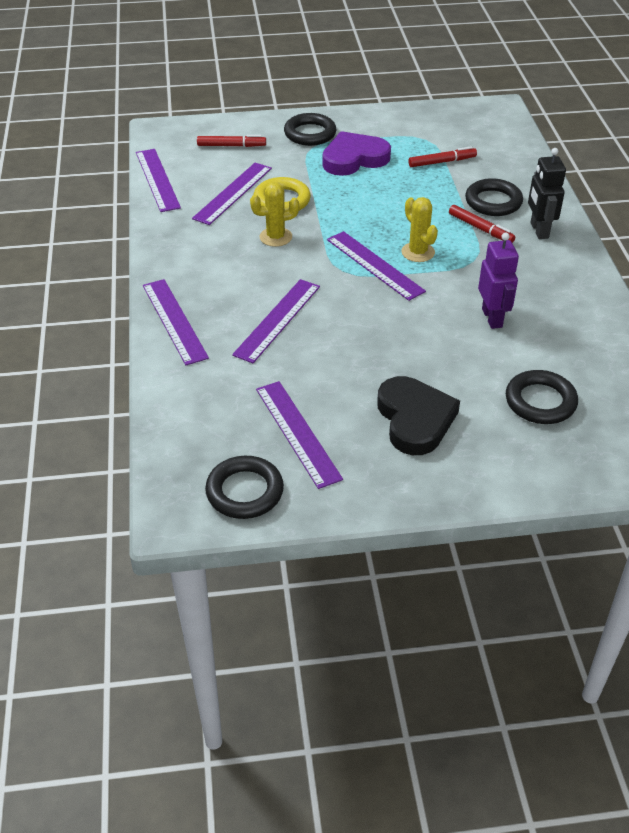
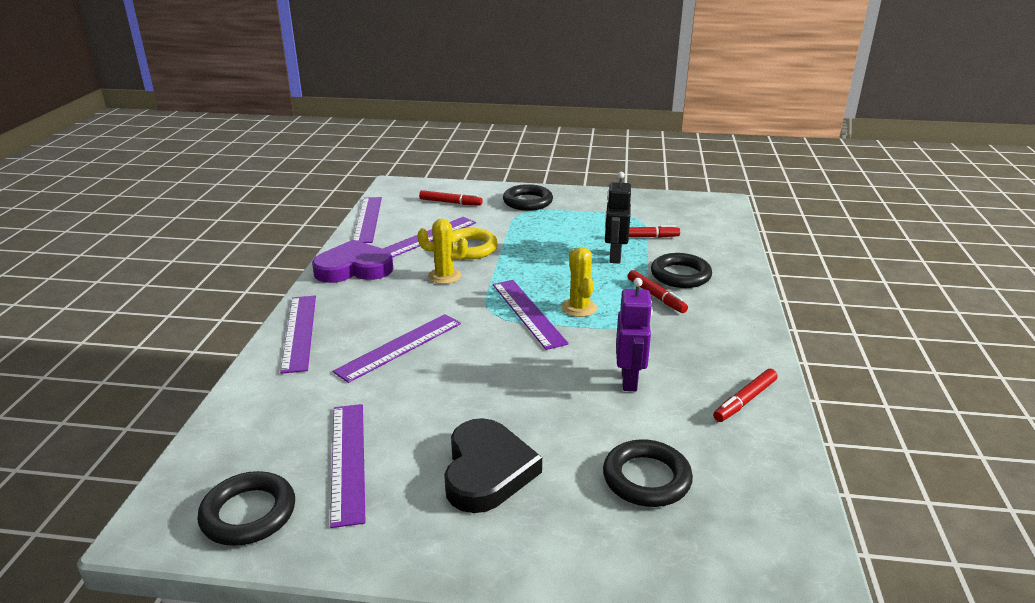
camera: 15 degrees right, 15 degrees down
(354, 159) = (558, 224): purple heart -> purple heart (354, 268)
(539, 230) = (719, 306): black robot -> black robot (614, 257)
(591, 320) = (745, 401): none -> red marker

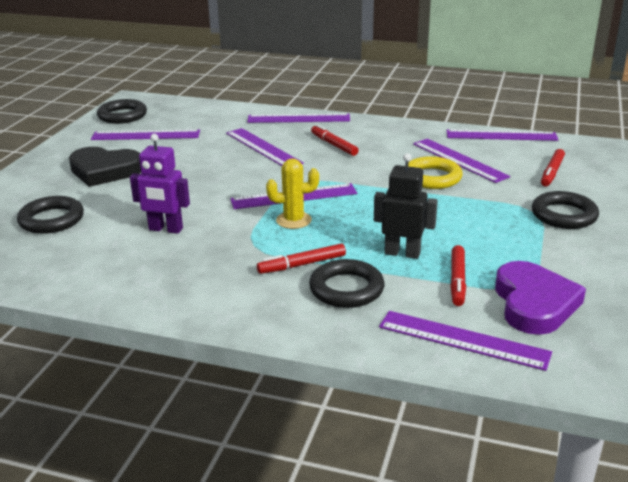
camera: 100 degrees right, 0 degrees up
(354, 268) = (396, 132): purple heart -> purple heart (534, 303)
(444, 276) = (373, 165): yellow cactus -> none
(714, 235) = (463, 340): none -> purple ruler
(745, 401) = (101, 278): red marker -> red marker (334, 145)

